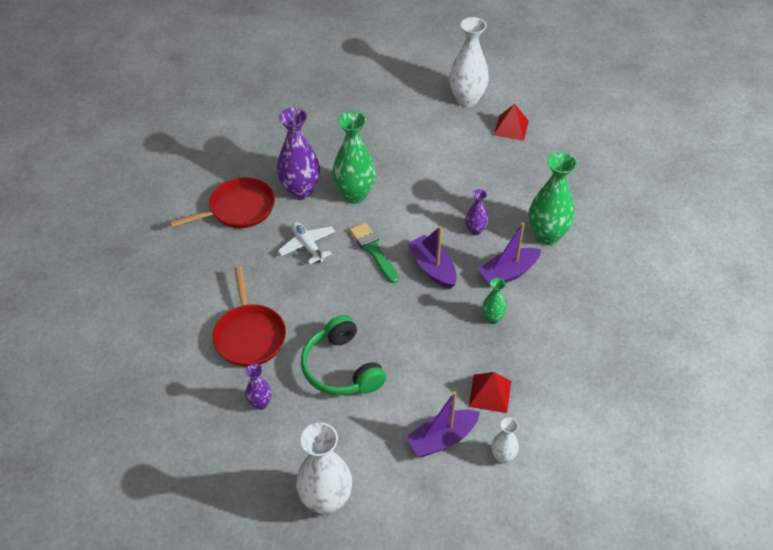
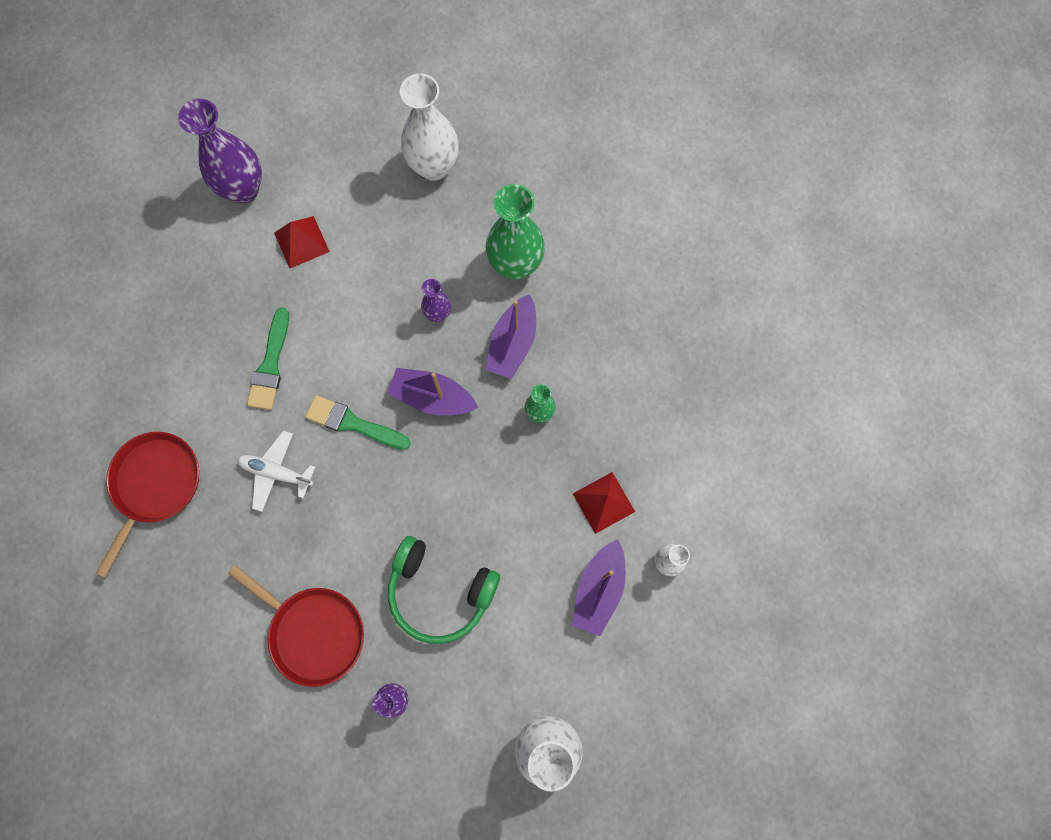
camera: 40 degrees left, 25 degrees up
(300, 191) = (205, 406): purple vase -> purple vase (243, 189)
(355, 195) = (270, 365): green vase -> green brush
(467, 100) = (286, 134): white vase -> white vase (434, 167)
(511, 127) = (367, 141): red pyramid -> red pyramid (301, 242)

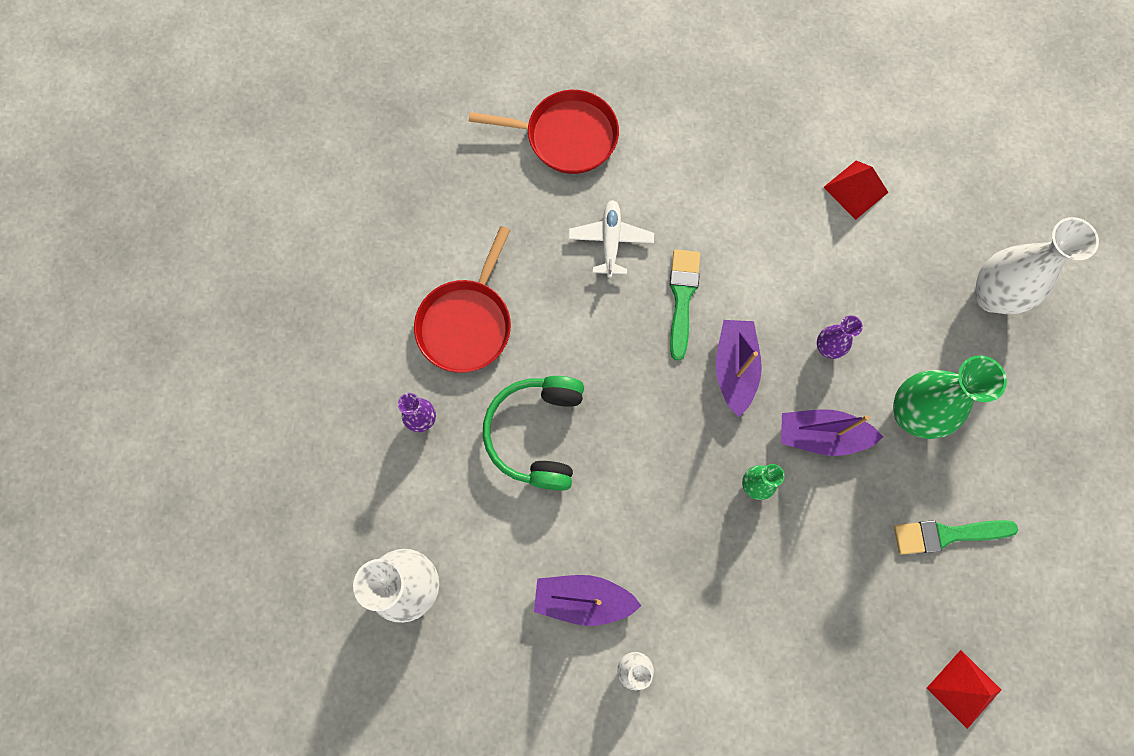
camera: 75 degrees right, 0 degrees up
(243, 189) = (891, 117): purple vase -> none
(270, 365) = (716, 201): green brush -> green brush (947, 534)
(603, 502) = (677, 581): red pyramid -> red pyramid (963, 688)

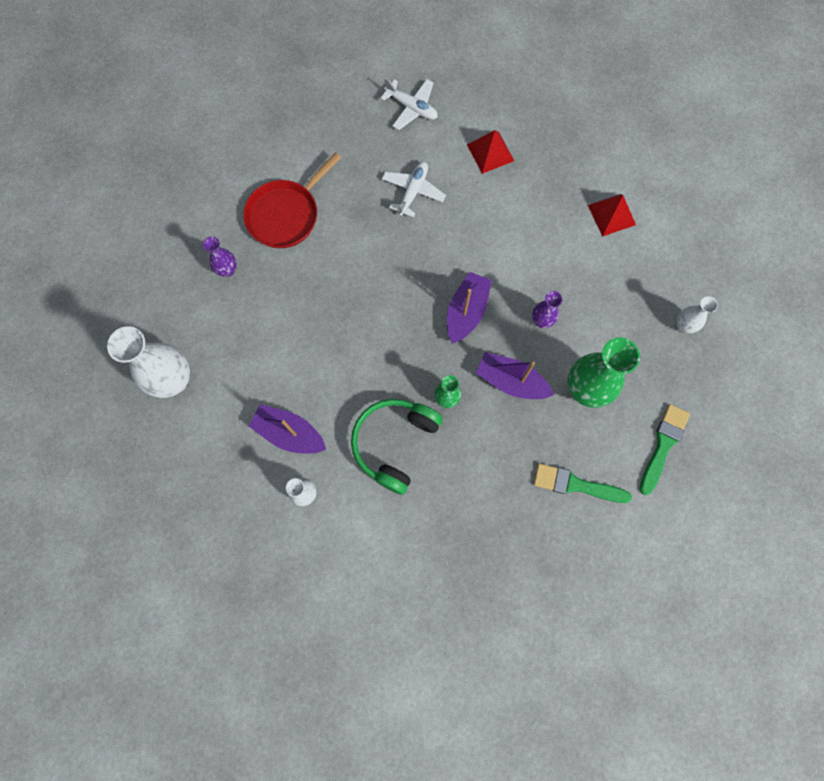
camera: 20 degrees right, 0 degrees up
(537, 434) = (304, 308): green headphones -> green headphones (394, 443)
(566, 136) = (412, 108): red pan -> white plane
(682, 298) = (449, 249): green brush -> green brush (663, 445)
(963, 688) = (541, 598): red pyramid -> red pyramid (490, 152)
(991, 296) = (683, 326): white vase -> white vase, size x0.51

